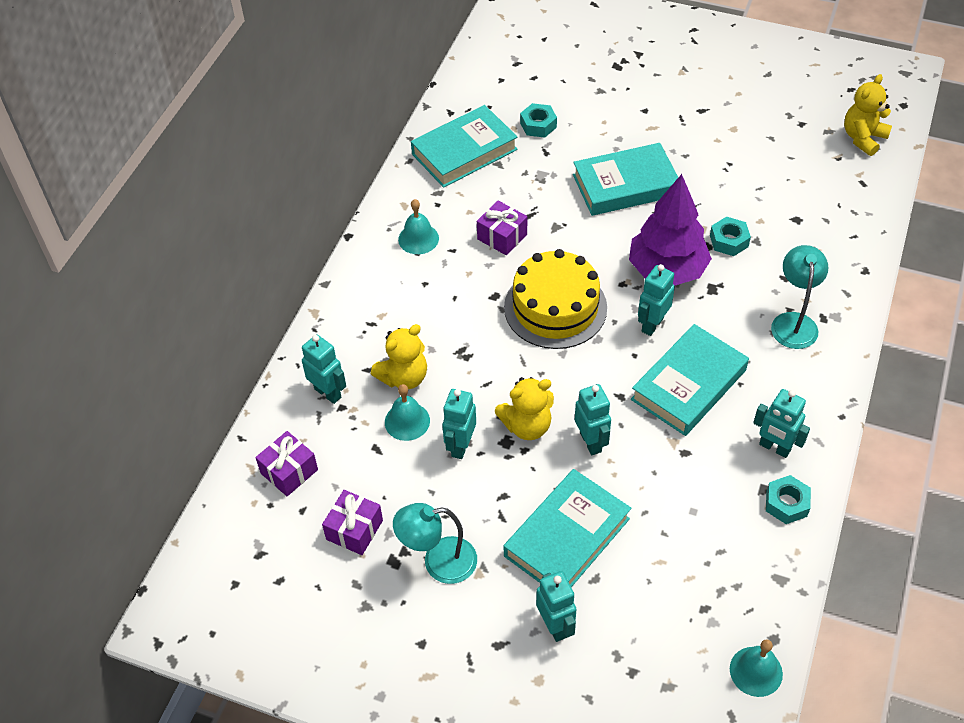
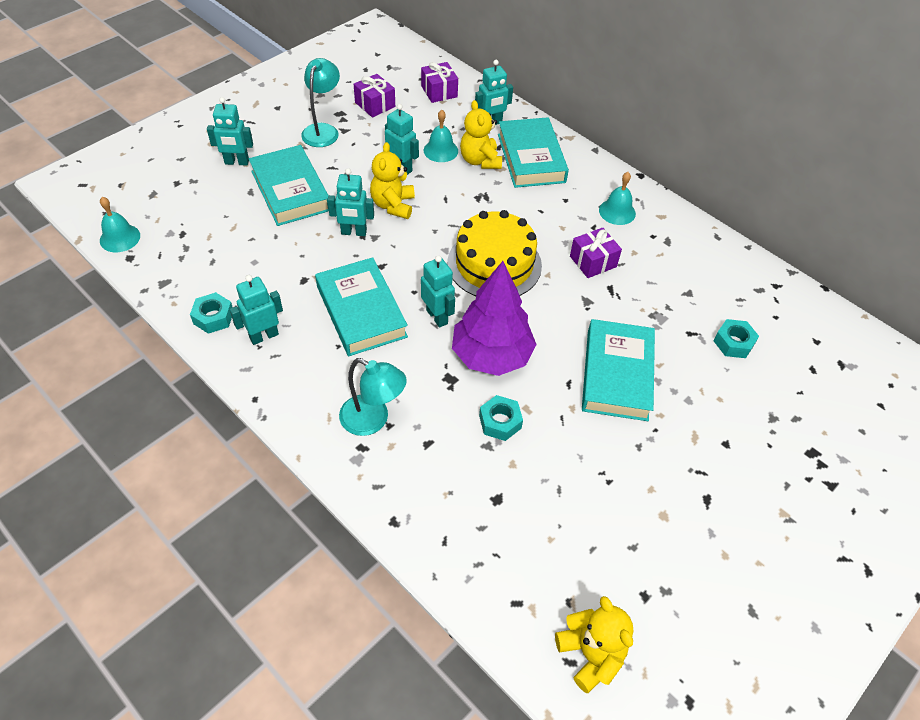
camera: 110 degrees right, 0 degrees up
(464, 152) = (715, 275): turquoise book -> turquoise book (531, 158)

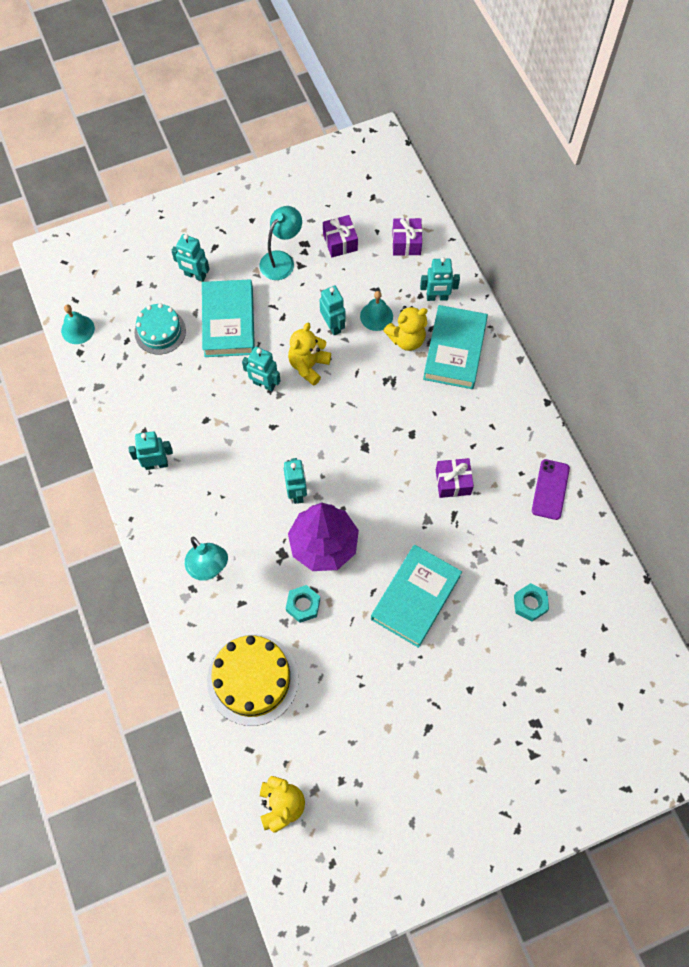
camera: 25 degrees right, 15 degrees up
(213, 317) = (125, 433): turquoise nut -> none
(217, 217) = (160, 331): none -> turquoise cake
(361, 311) = (239, 466): turquoise book -> none
(480, 161) = (406, 339): yellow teddy bear -> yellow teddy bear turned 120 degrees counterclockwise
(494, 264) = (367, 456): yellow cake -> yellow cake (252, 679)
(617, 212) = (502, 436): turquoise bell -> none
(688, 241) = (550, 489): none -> purple phone

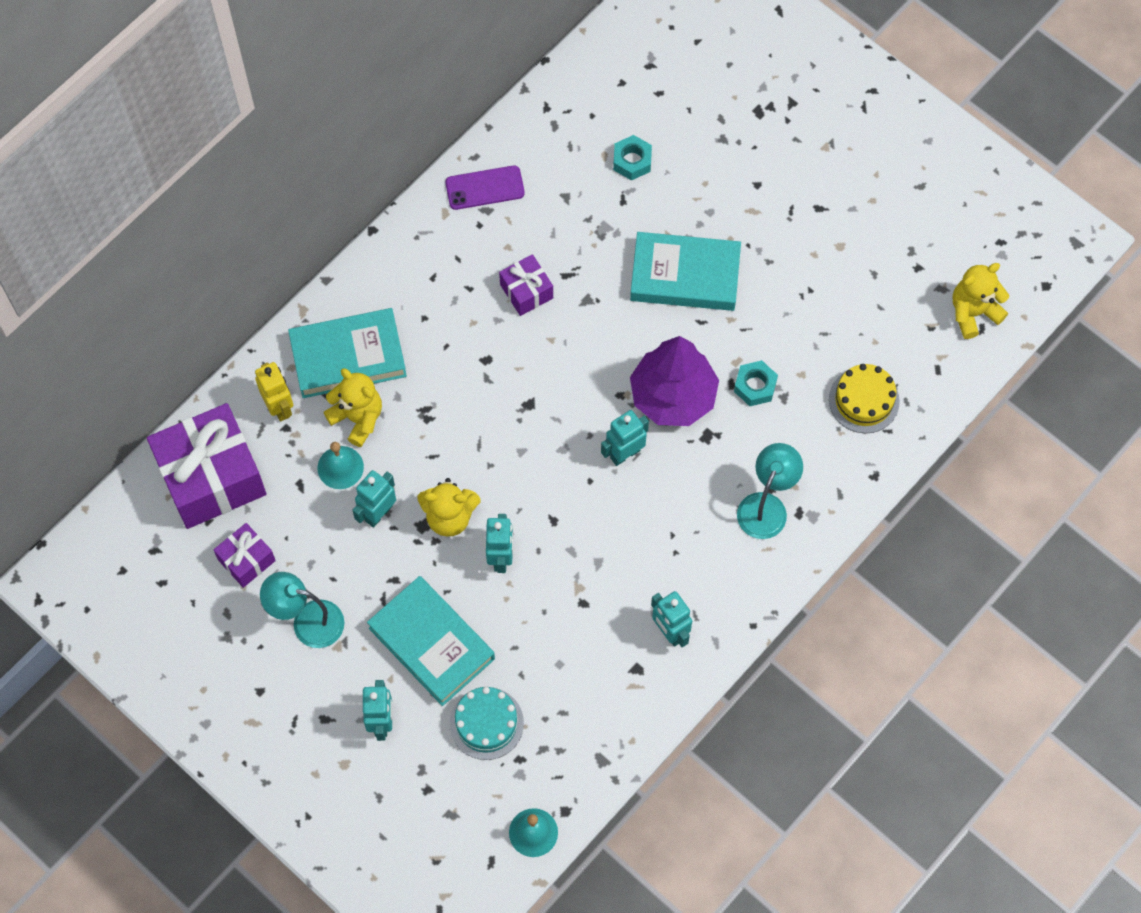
camera: 115 degrees left, 0 degrees up
(229, 322) = (432, 643): turquoise book -> turquoise book turned 75 degrees clockwise
(252, 679) = (864, 400): yellow cake -> yellow cake, size x0.64
(406, 243) = (211, 477): purple gift -> purple gift, size x2.05
(437, 297) = (279, 407): turquoise robot -> yellow robot

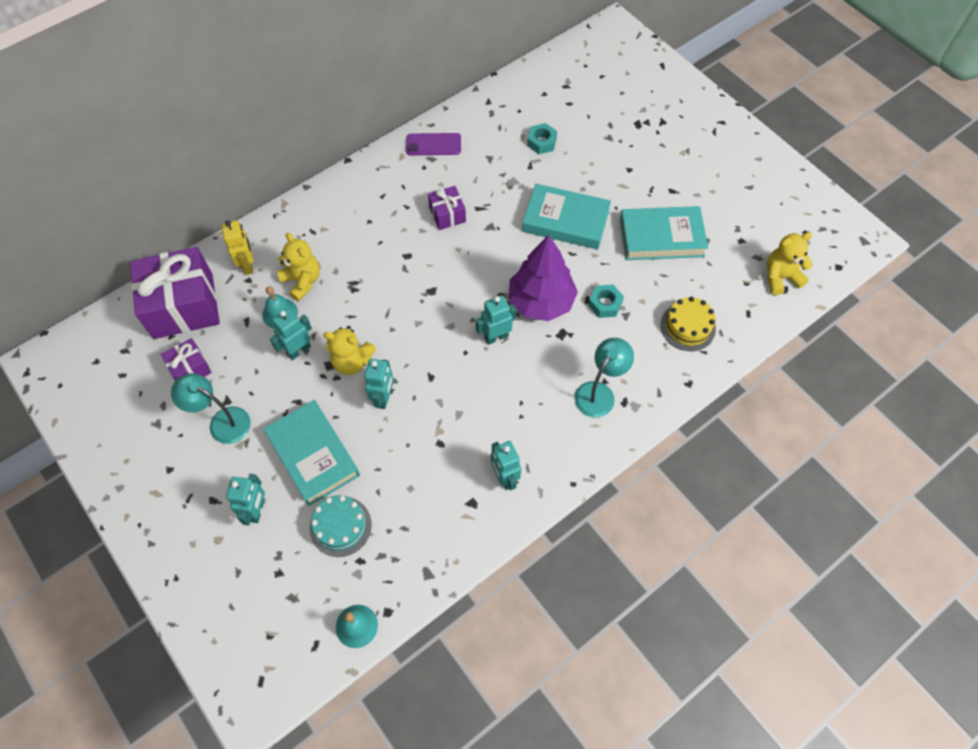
camera: 10 degrees right, 5 degrees down
(348, 356) = (307, 239): turquoise book -> turquoise book (661, 237)

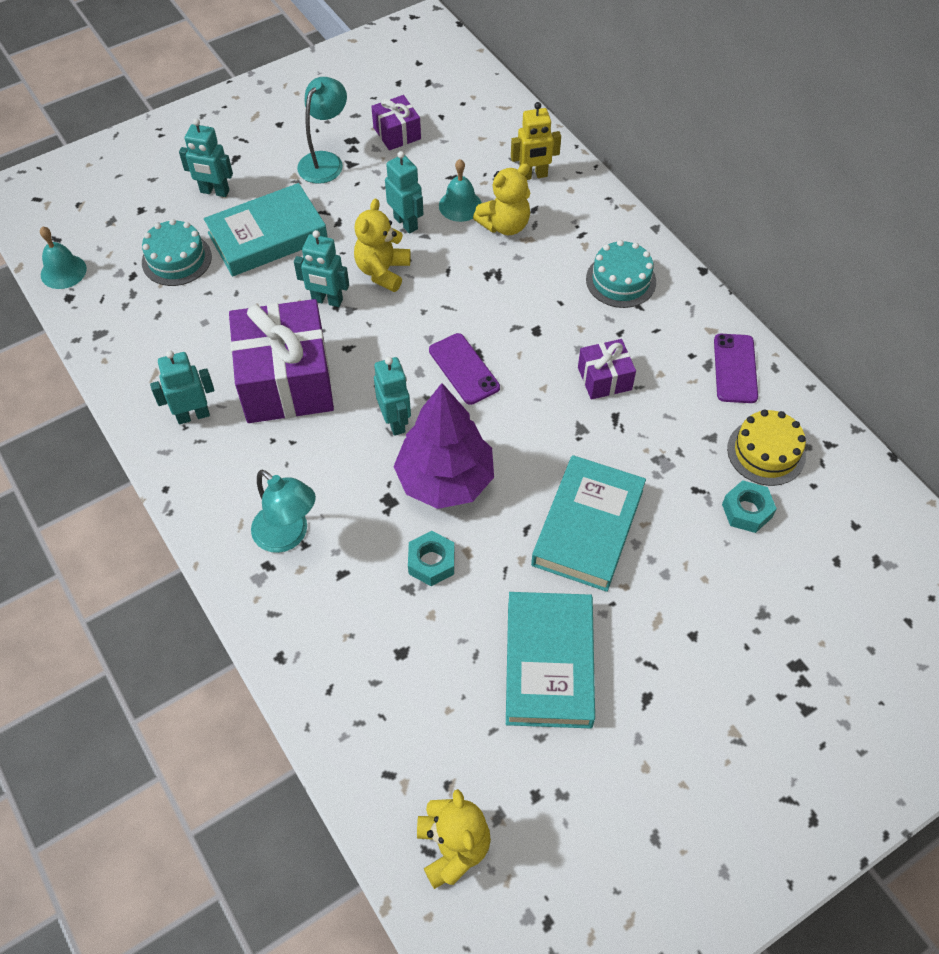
camera: 95 degrees right, 5 degrees down
(183, 305) = (481, 124): purple gift -> purple gift (286, 381)
(358, 206) = (621, 280): none -> turquoise cake
(445, 298) = (464, 369): none -> purple phone
(687, 327) = (376, 674): yellow cake -> yellow cake (766, 452)

